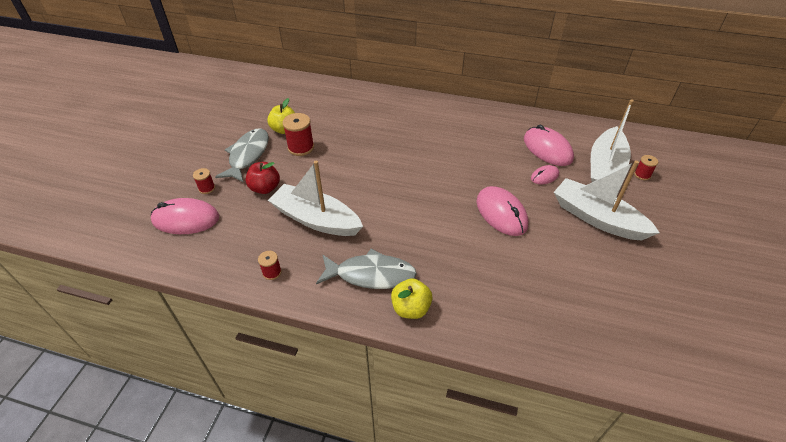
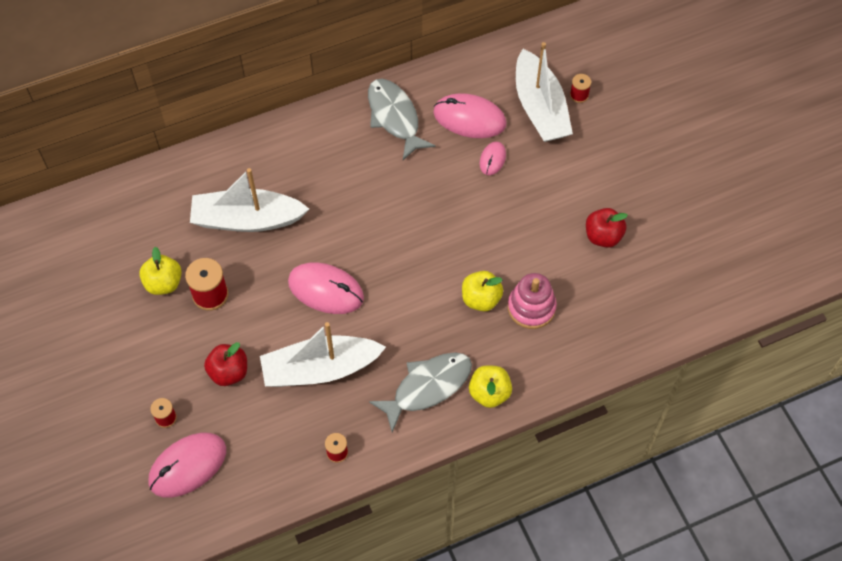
camera: 40 degrees left, 15 degrees up
(248, 155) = (161, 346): grey fish -> grey fish (394, 117)
(462, 246) = (481, 299): none -> yellow apple
(495, 274) = (531, 307): none -> pink stacking toy
(501, 213) = (486, 235): pink mouse -> pink mouse (326, 290)
(595, 264) = (603, 236): none -> red apple
(597, 218) = (572, 181): white boat -> white boat (247, 219)

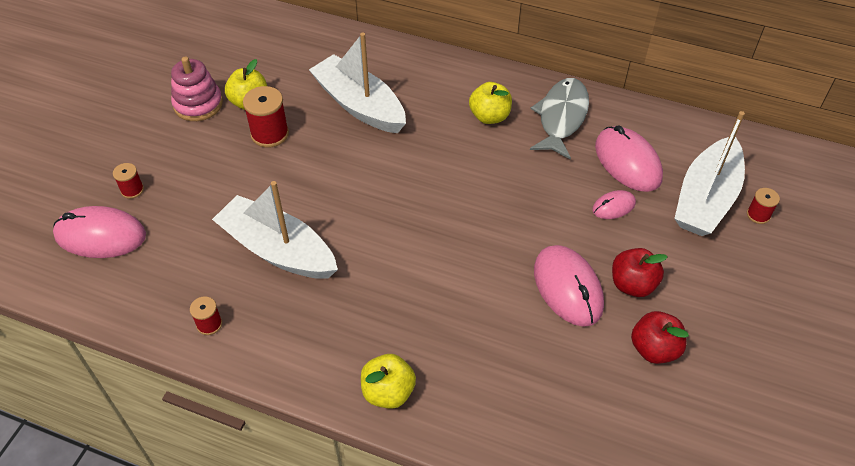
camera: 45 degrees right, 10 degrees down
(229, 372) = (212, 196): red apple -> red apple (632, 284)
(326, 290) = (355, 197): pink mouse -> pink mouse (568, 287)
(427, 387) = (342, 339): grey fish -> none
(481, 299) = (473, 307): yellow apple -> yellow apple (489, 116)
(531, 307) = (512, 353): pink stacking toy -> pink stacking toy (198, 104)

